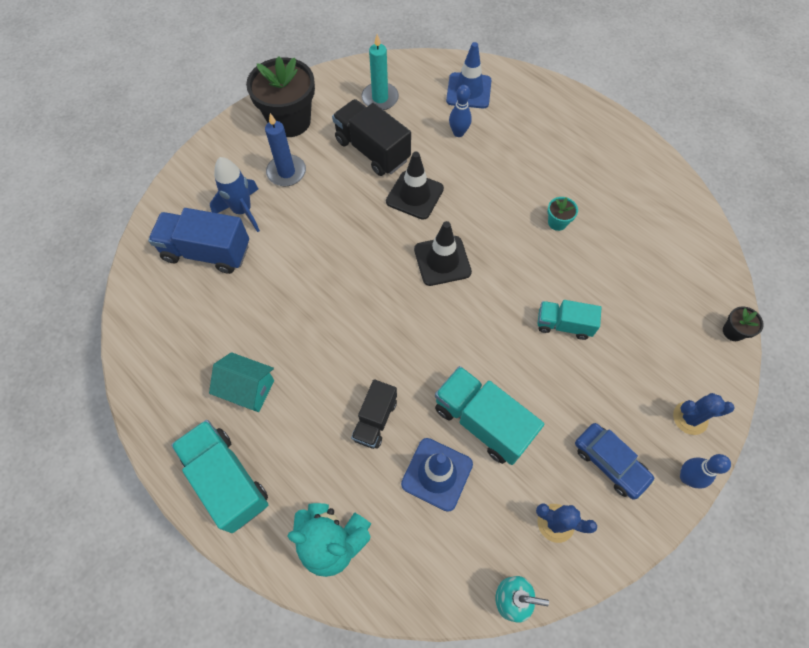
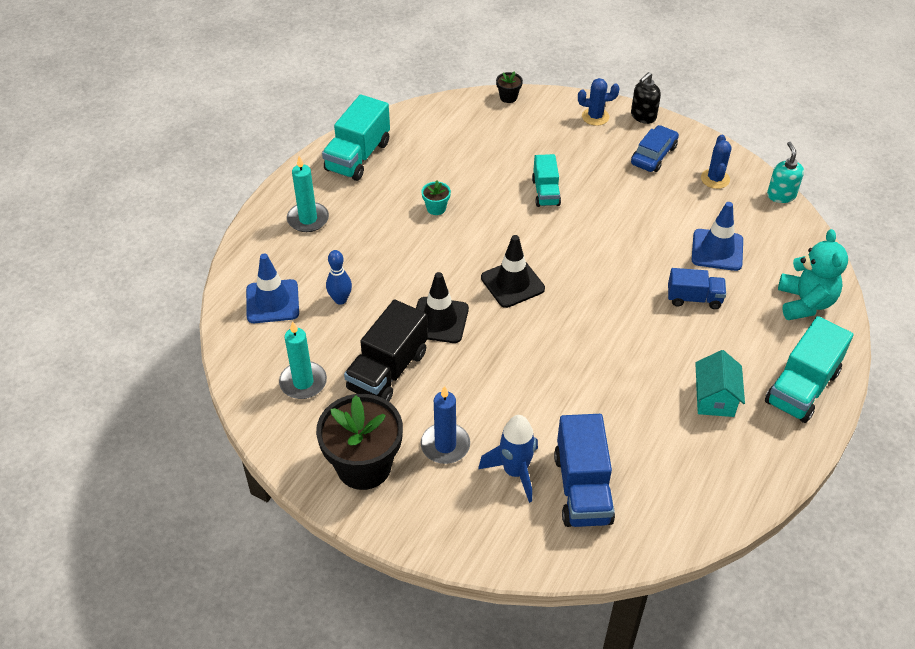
camera: 105 degrees left, 15 degrees down
(375, 420) = (694, 298): black truck -> blue truck
(482, 422) = (659, 230): turquoise truck -> turquoise truck (358, 156)
(561, 125) = (308, 219): none -> turquoise candle
(686, 477) = (643, 116): blue bowling pin -> black soap dispenser
(690, 418) = (595, 117): blue cactus -> blue cactus turned 75 degrees counterclockwise

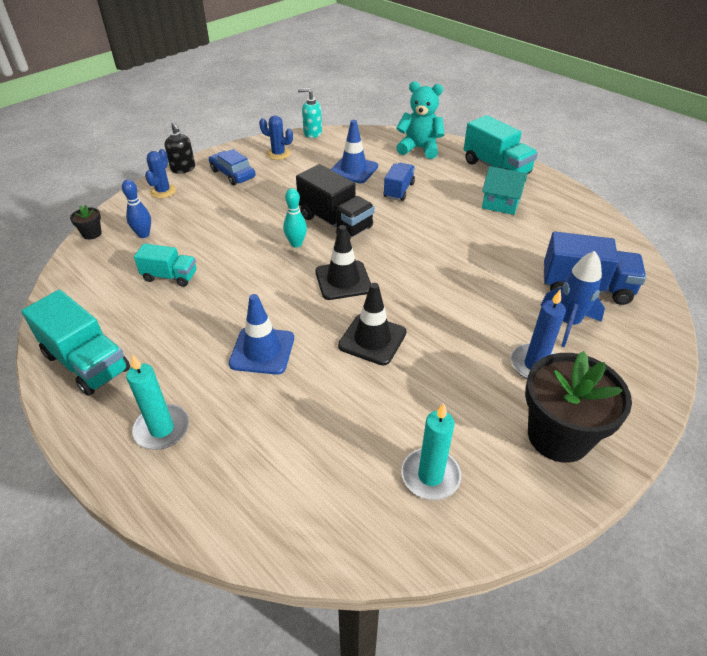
camera: 75 degrees left, 5 degrees down
(272, 302) = (287, 490): blue traffic cone -> blue traffic cone (262, 351)
(340, 299) = (312, 417): blue bowling pin -> blue bowling pin (143, 234)
(388, 371) = (430, 392): black truck -> black truck (335, 222)
(436, 208) = (214, 312): turquoise flower pot -> none
(546, 192) = (238, 237): turquoise truck -> turquoise truck (170, 276)
(554, 236) = (296, 244): none -> turquoise bowling pin

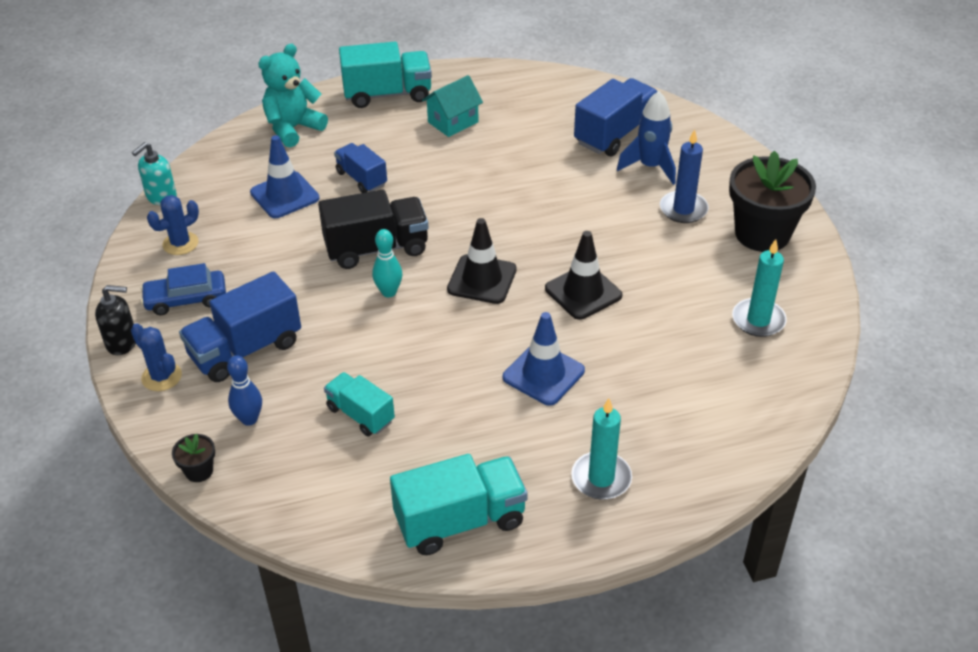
camera: 60 degrees left, 0 degrees up
(170, 276) = (360, 414): turquoise truck -> turquoise truck turned 90 degrees counterclockwise
(203, 210) = (245, 349): none -> blue truck

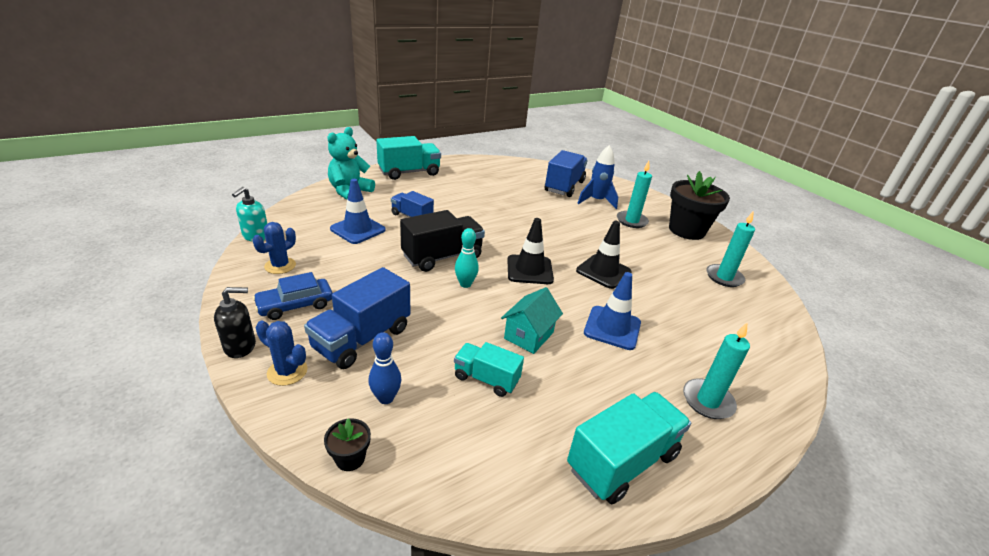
camera: 20 degrees left, 10 degrees down
(453, 122) = (460, 184): turquoise house -> turquoise house (529, 335)
(683, 209) = (631, 221): blue candle -> turquoise candle

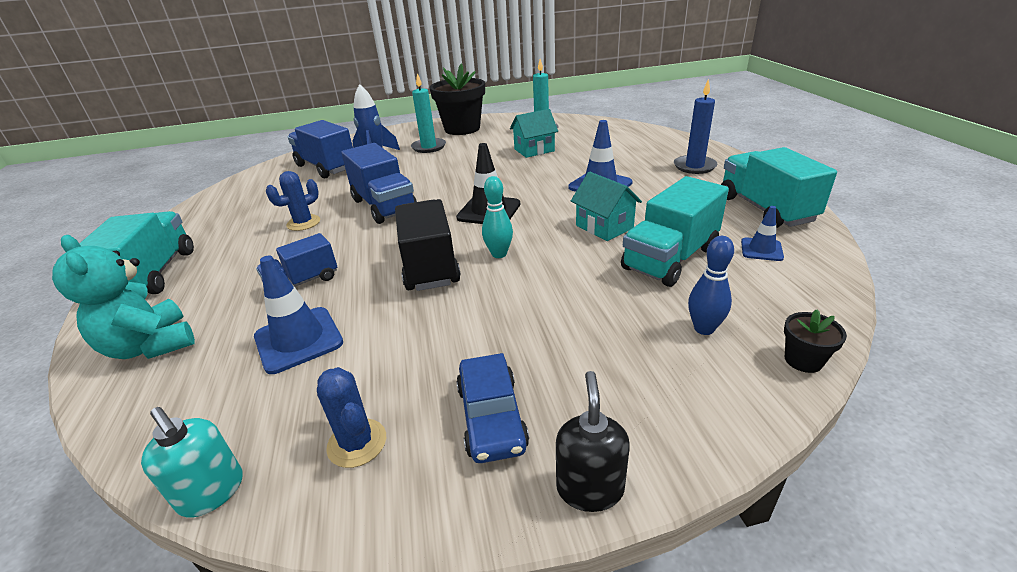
camera: 65 degrees left, 0 degrees up
(287, 371) = (656, 422): blue cactus -> blue cactus (303, 223)
(362, 338) = (591, 344): blue truck -> blue truck (384, 206)
(486, 379) = (670, 259): turquoise truck -> turquoise truck, size x1.63
(524, 448) = (761, 249): none -> blue traffic cone
(603, 271) = (510, 174): black traffic cone -> none
(668, 278) = (534, 150): none -> turquoise house
(707, 401) = (694, 166): turquoise candle -> blue candle

